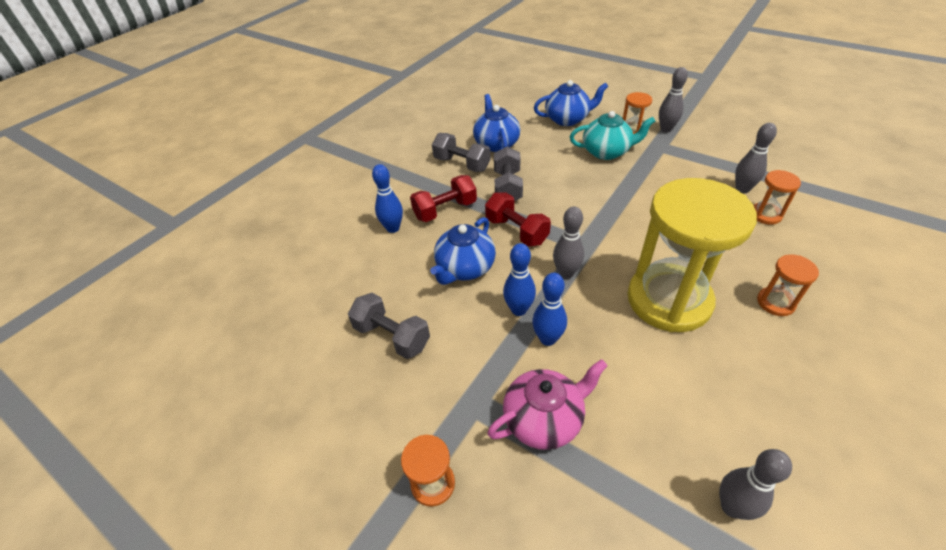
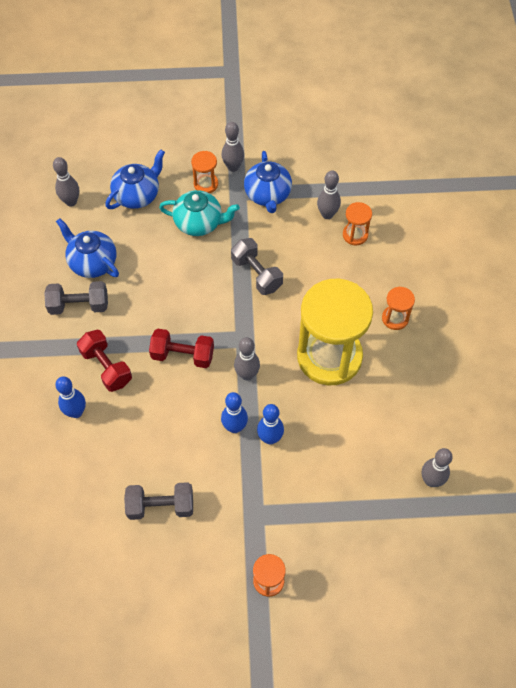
camera: 40 degrees left, 15 degrees up
(445, 210) = (106, 367): red dumbbell -> red dumbbell turned 60 degrees counterclockwise
(465, 268) = (168, 415): blue teapot -> blue teapot (268, 195)
(507, 187) = (141, 311): grey dumbbell -> grey dumbbell (256, 274)
(512, 107) = (71, 202): none -> grey bowling pin
(544, 419) = (305, 497): pink teapot -> none
(606, 152) = (199, 223): turquoise teapot -> turquoise teapot turned 45 degrees clockwise

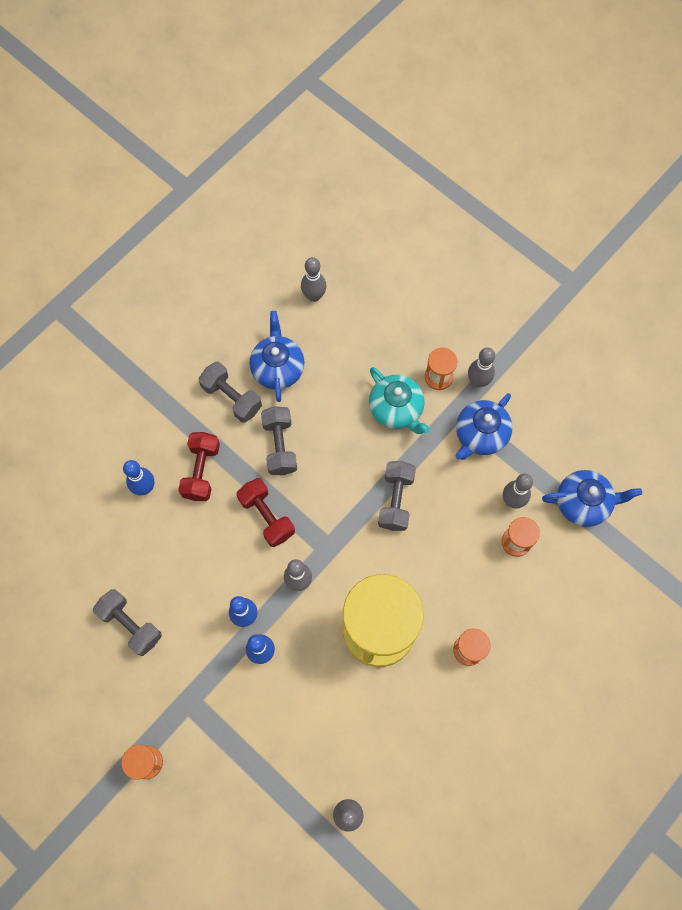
camera: 45 degrees right, 10 degrees up
(137, 195) = (372, 337): blue teapot -> blue teapot (583, 503)
(145, 306) = (280, 446): none -> grey dumbbell

